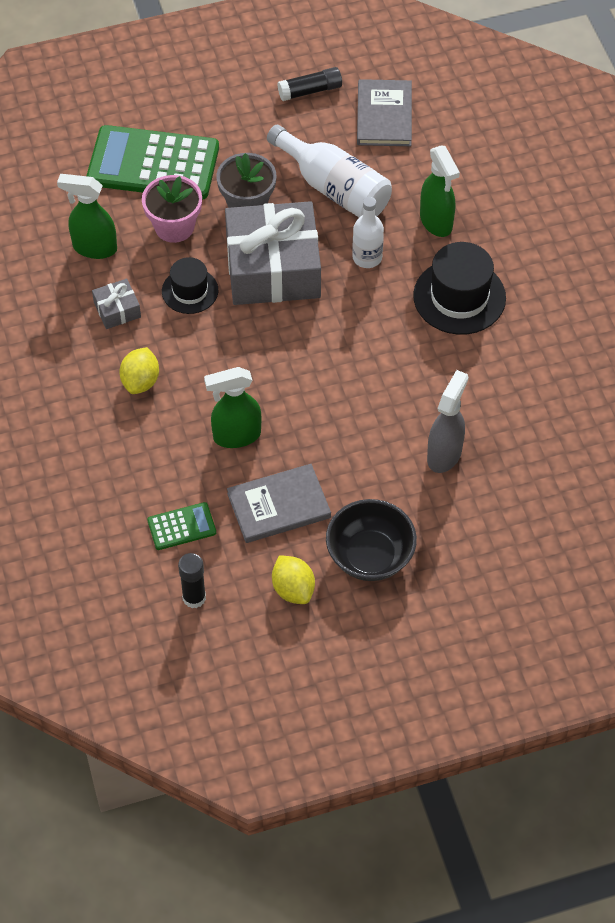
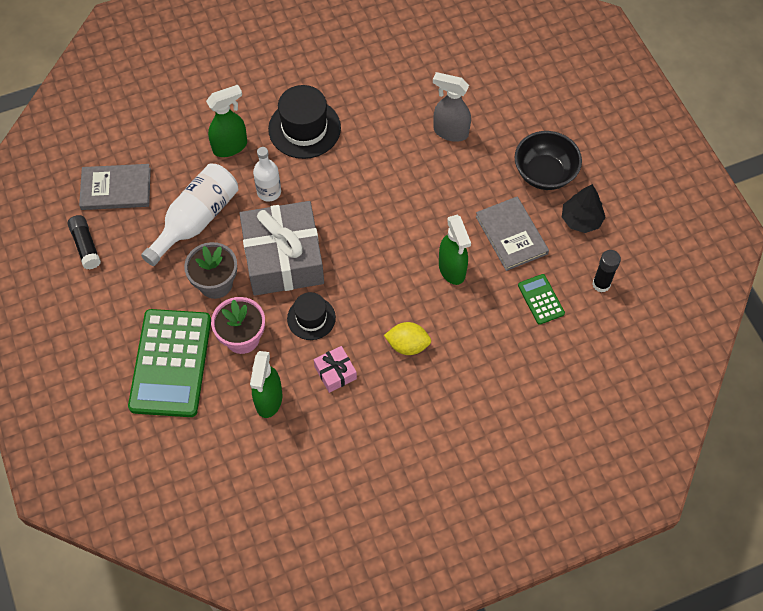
camera: 95 degrees left, 5 degrees up
(117, 310) = (335, 372): grey gift -> pink gift
(293, 589) = (581, 220): yellow lemon -> black tree

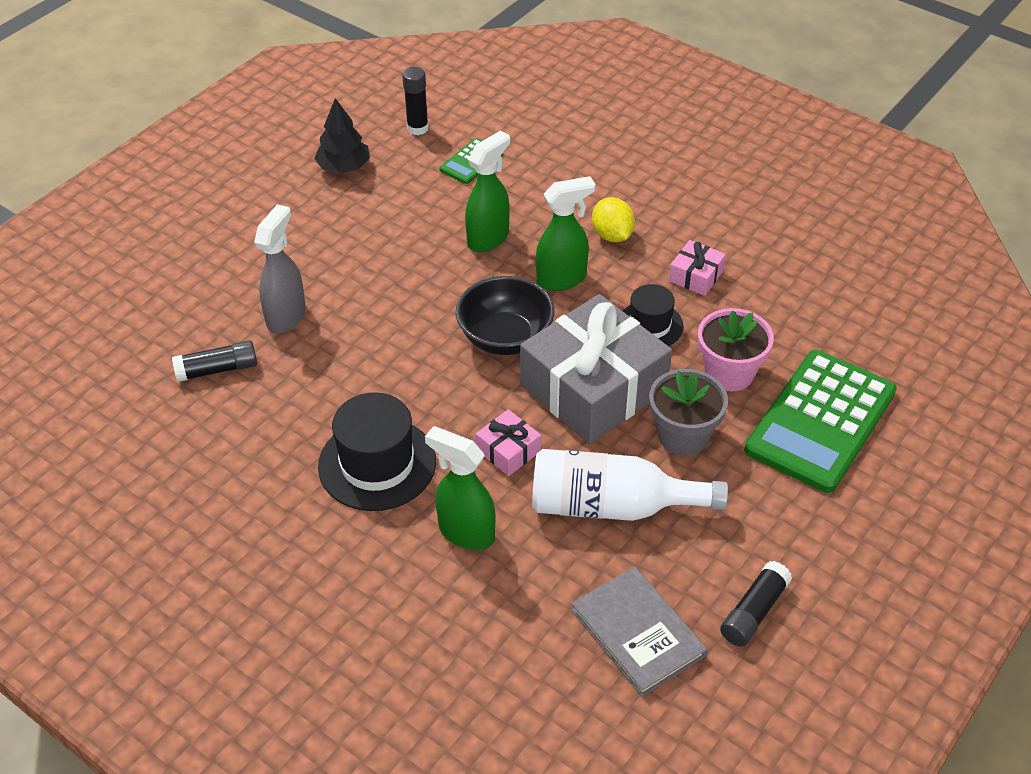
camera: 120 degrees left, 15 degrees down
(171, 363) = (821, 421): green calculator -> green calculator turned 150 degrees clockwise
(268, 400) = (778, 313): green spray bottle -> green spray bottle (562, 279)
(269, 192) = (508, 450): white bottle -> pink gift
(427, 84) = (217, 370): none -> black glue stick
(450, 132) = (286, 316): grey spray bottle -> grey spray bottle turned 150 degrees counterclockwise
(511, 235) = (405, 210): grey book -> none
(544, 173) = (297, 215): black bowl -> black bowl (505, 338)

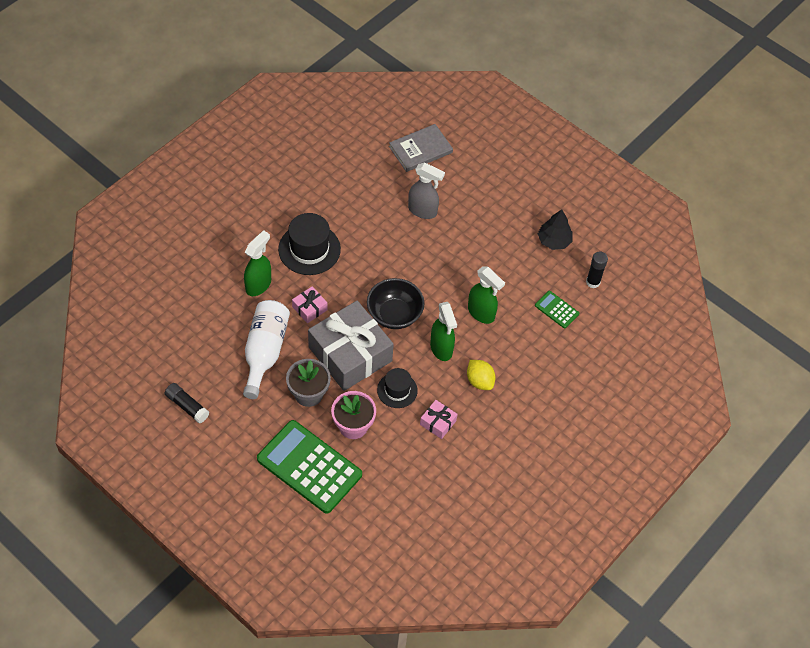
camera: 90 degrees right, 10 degrees up
(217, 370) = (385, 181): black glue stick -> none
(612, 235) = (479, 381): yellow lemon -> yellow lemon turned 75 degrees clockwise
(638, 633) = (185, 352): grey book -> grey book (420, 149)

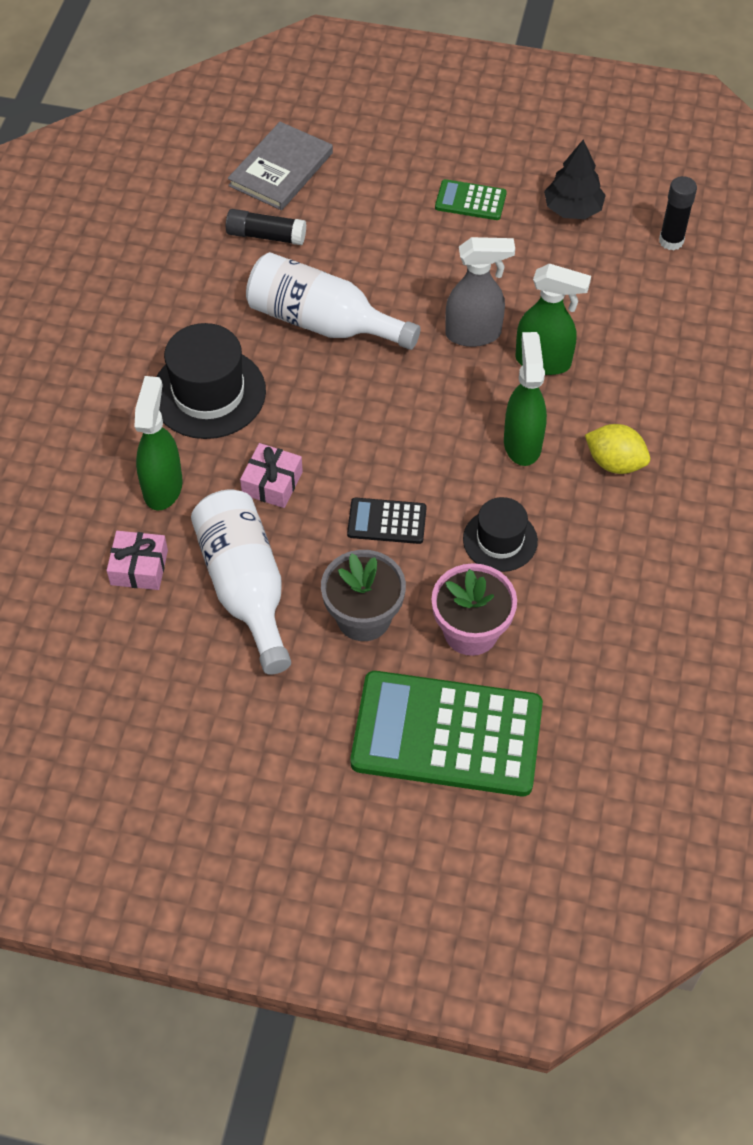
camera: 25 degrees left, 0 degrees up
(187, 406) = (173, 743): black glue stick -> black glue stick (266, 236)
(350, 354) = (387, 521): grey gift -> black calculator
(387, 240) = (323, 322): none -> white bottle
(394, 314) = (413, 427): black bowl -> none
(423, 211) = (347, 255): grey spray bottle -> grey spray bottle (474, 334)
(438, 422) = (598, 557): pink gift -> pink gift (139, 567)
(441, 349) = (522, 443): green spray bottle -> green spray bottle turned 135 degrees counterclockwise
(556, 310) = (649, 304): green calculator -> green calculator (470, 201)

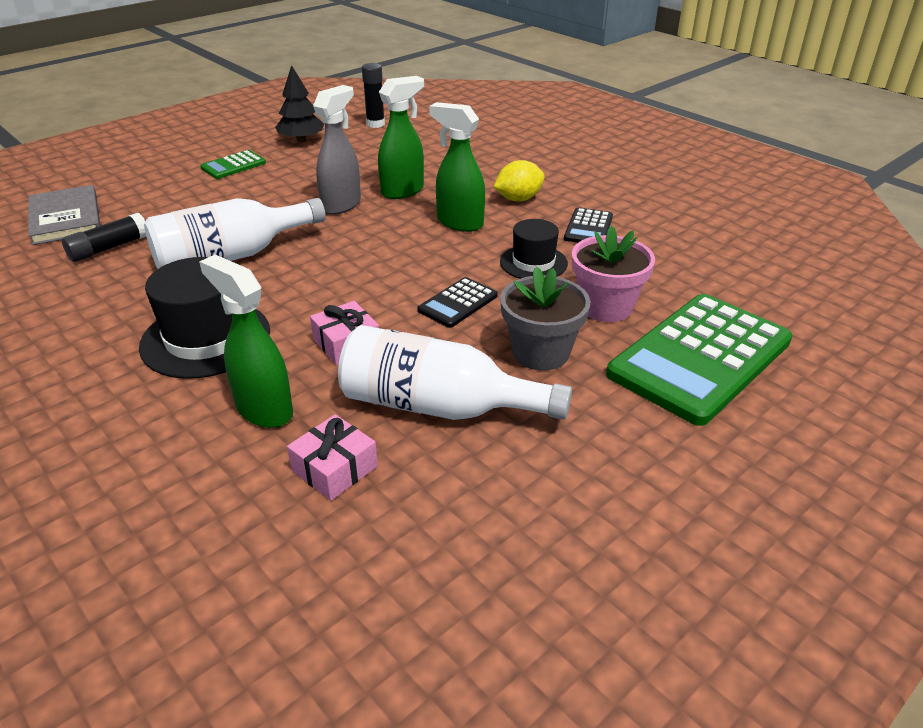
camera: 55 degrees left, 20 degrees down
(607, 551) = (588, 228): none -> black calculator

